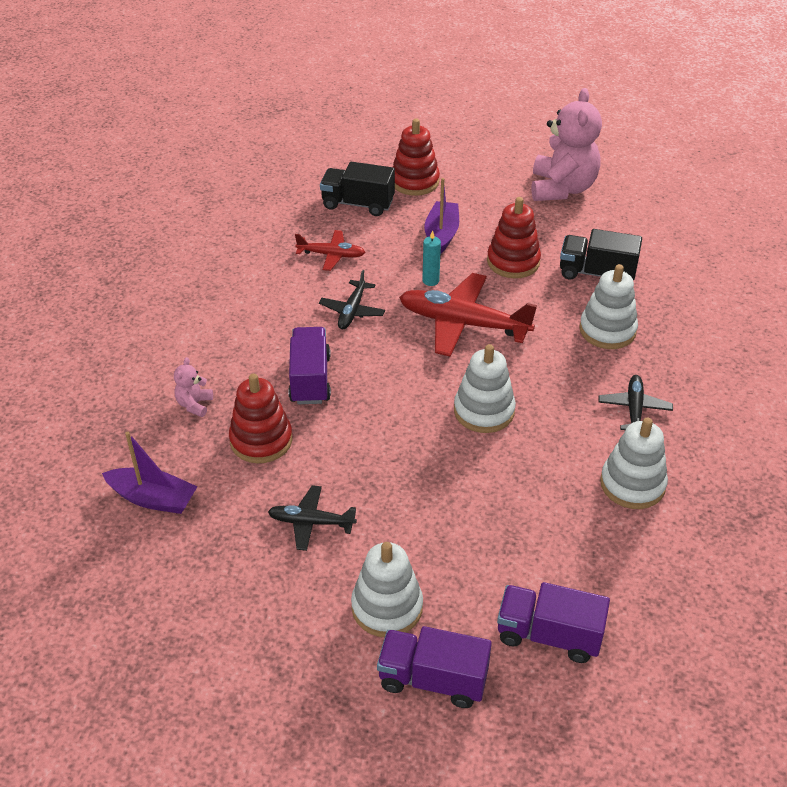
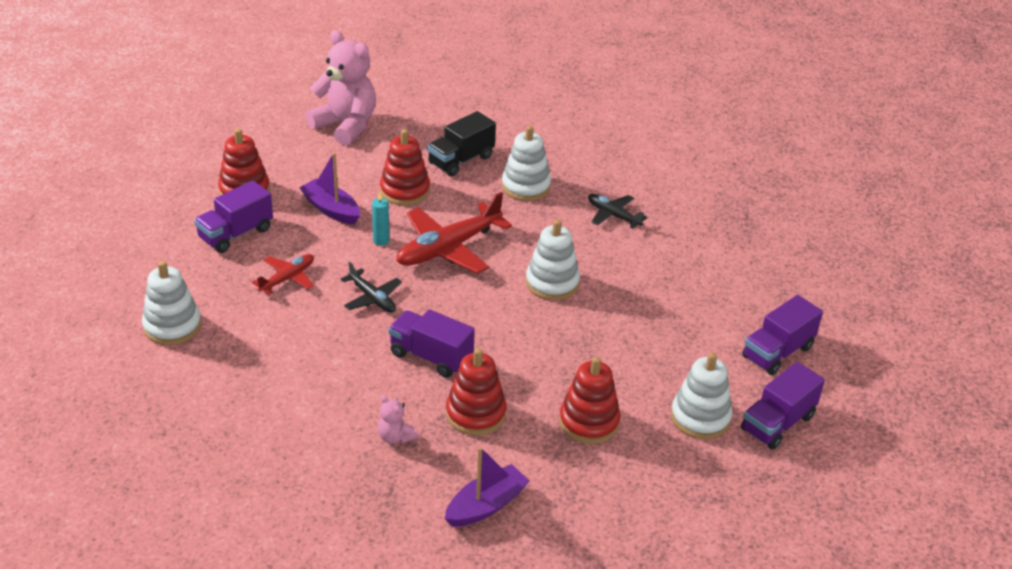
camera: 60 degrees left, 5 degrees down
(311, 522) = (589, 422): black plane -> red stacking toy
(358, 204) = (236, 234): black truck -> purple truck
(632, 484) = (680, 251): white stacking toy -> white stacking toy (172, 326)

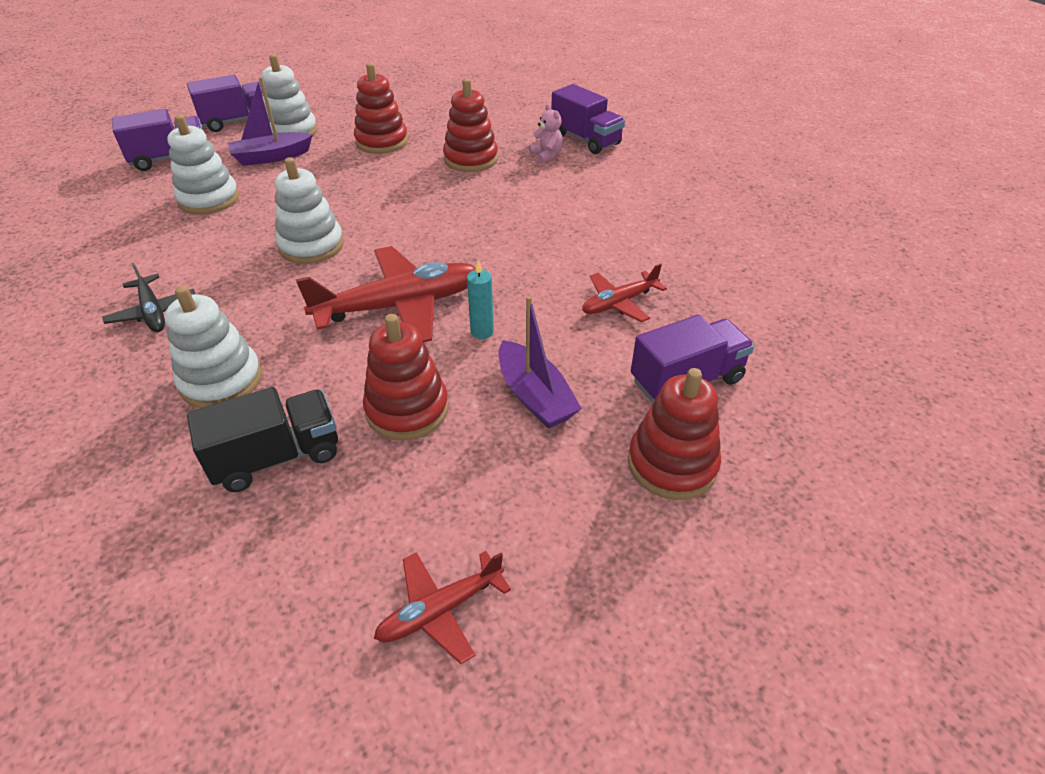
camera: 160 degrees left, 5 degrees up
(172, 326) = (760, 271): white stacking toy -> white stacking toy (209, 199)
(346, 126) = (441, 609): pink teddy bear -> red plane
(372, 298) = (523, 264): black plane -> none
(431, 356) = (486, 202): purple truck -> purple truck (585, 140)
(486, 505) = (496, 114): purple boat -> purple boat (271, 157)

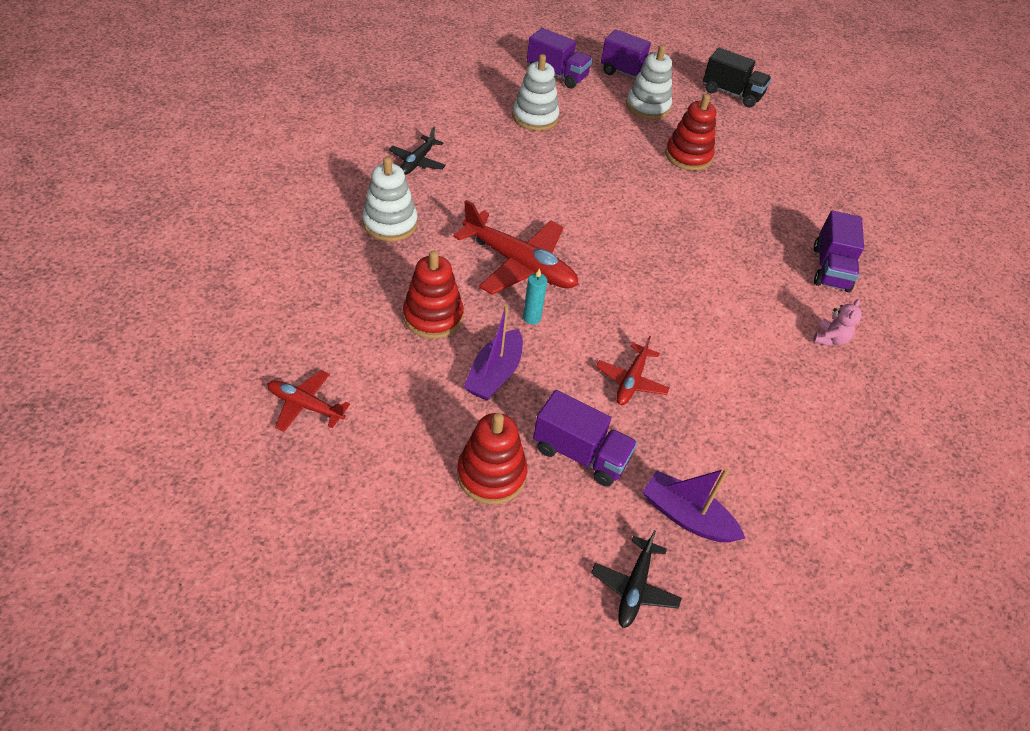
camera: 50 degrees right, 5 degrees up
(271, 157) = (608, 116): purple boat -> purple boat (686, 516)
(277, 457) = (355, 280): black truck -> black truck (731, 94)
(311, 246) = (537, 190): white stacking toy -> none
(471, 159) = (721, 214): red stacking toy -> none
(546, 155) = (777, 255): pink teddy bear -> pink teddy bear (830, 339)
(619, 303) = (631, 380): red plane -> red plane turned 90 degrees counterclockwise
(867, 418) = (634, 587): none -> black plane

